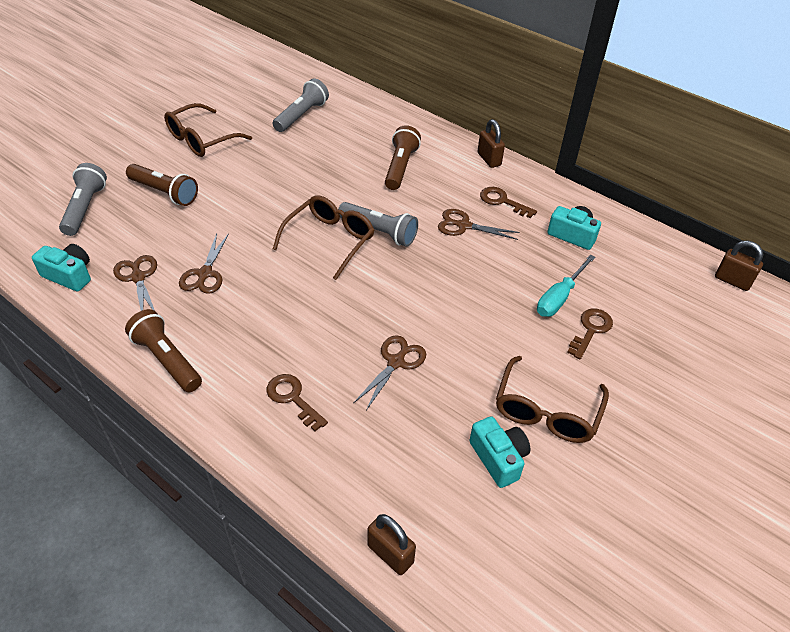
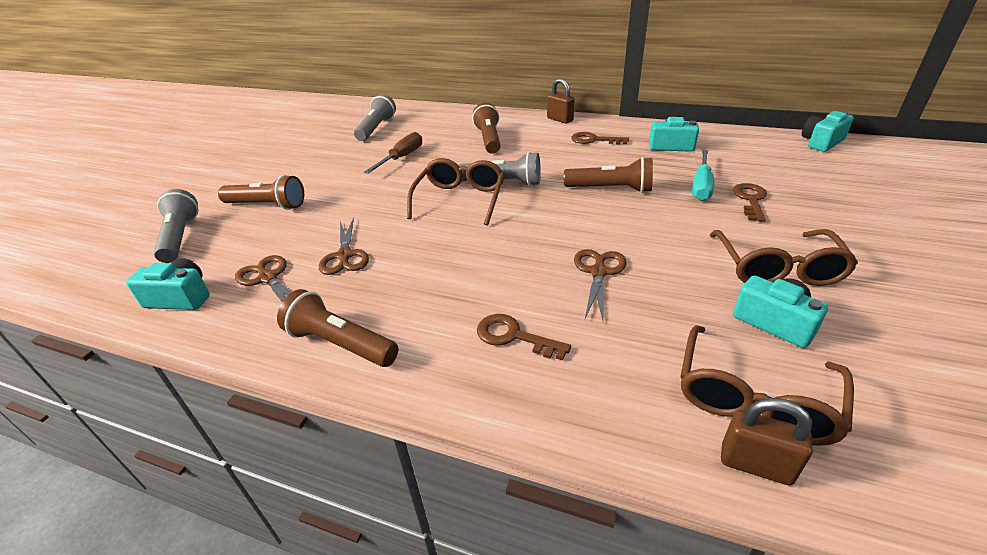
camera: 15 degrees left, 10 degrees down
(202, 139) = (288, 162): brown glasses -> brown glasses (754, 398)
(305, 167) = (402, 158): none -> brown screwdriver
(464, 226) = (575, 161): brown scissors -> none
(471, 273) = (610, 189): none -> brown flashlight
(732, 281) = (821, 142): brown padlock -> turquoise camera

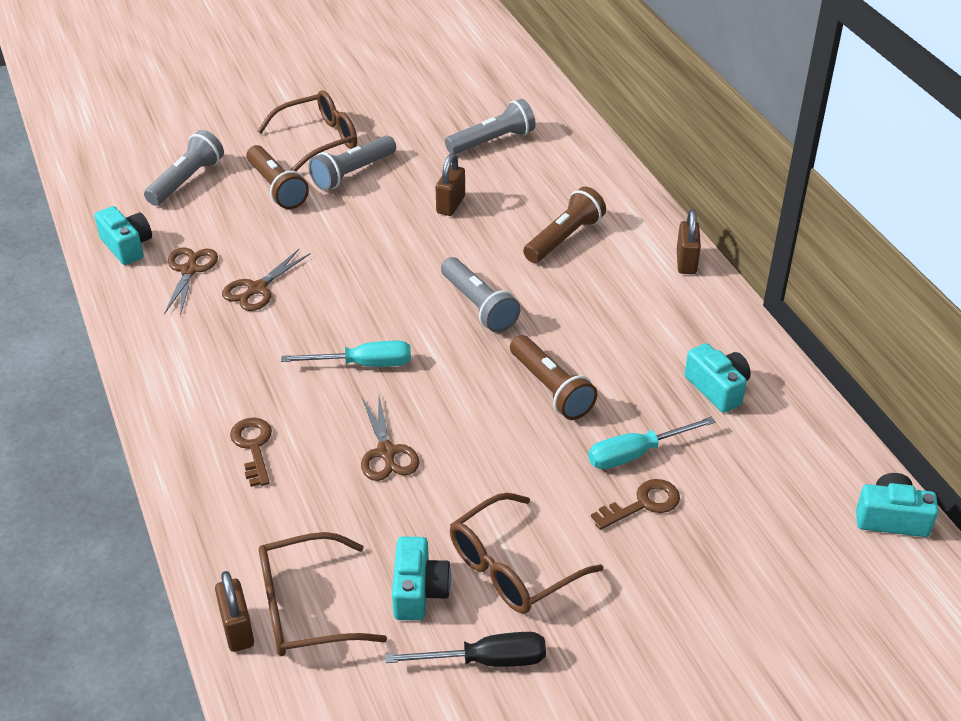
camera: 45 degrees right, 5 degrees up
(312, 175) = (352, 173): none -> grey flashlight
(340, 344) = (161, 363): brown flashlight -> none
(402, 158) = (450, 205): brown screwdriver -> brown padlock
(460, 199) = (414, 297): brown glasses -> brown glasses (318, 140)
(494, 244) = (364, 364): none -> turquoise screwdriver
(594, 140) = (660, 319): brown key -> none
(598, 272) = (386, 452): brown scissors -> brown scissors turned 105 degrees clockwise
(881, 322) = (486, 660): none -> black screwdriver

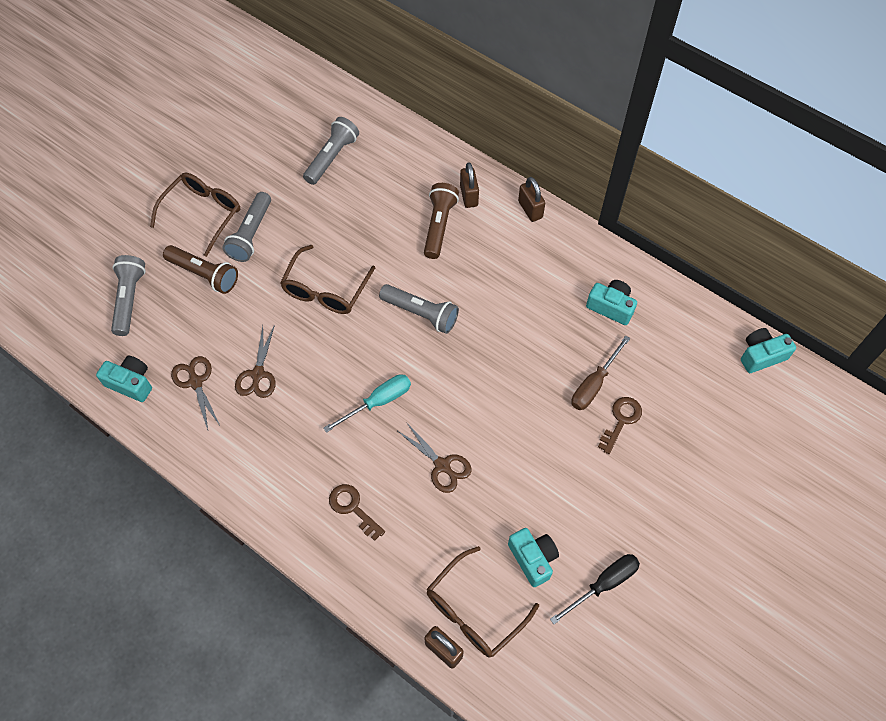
camera: 30 degrees left, 20 degrees up
(450, 205) = (342, 232): brown padlock -> brown padlock (469, 196)
(513, 567) = (576, 509): brown glasses -> brown glasses (326, 289)
(551, 389) = (511, 359): brown flashlight -> none
(636, 454) = (594, 384): turquoise screwdriver -> brown screwdriver

